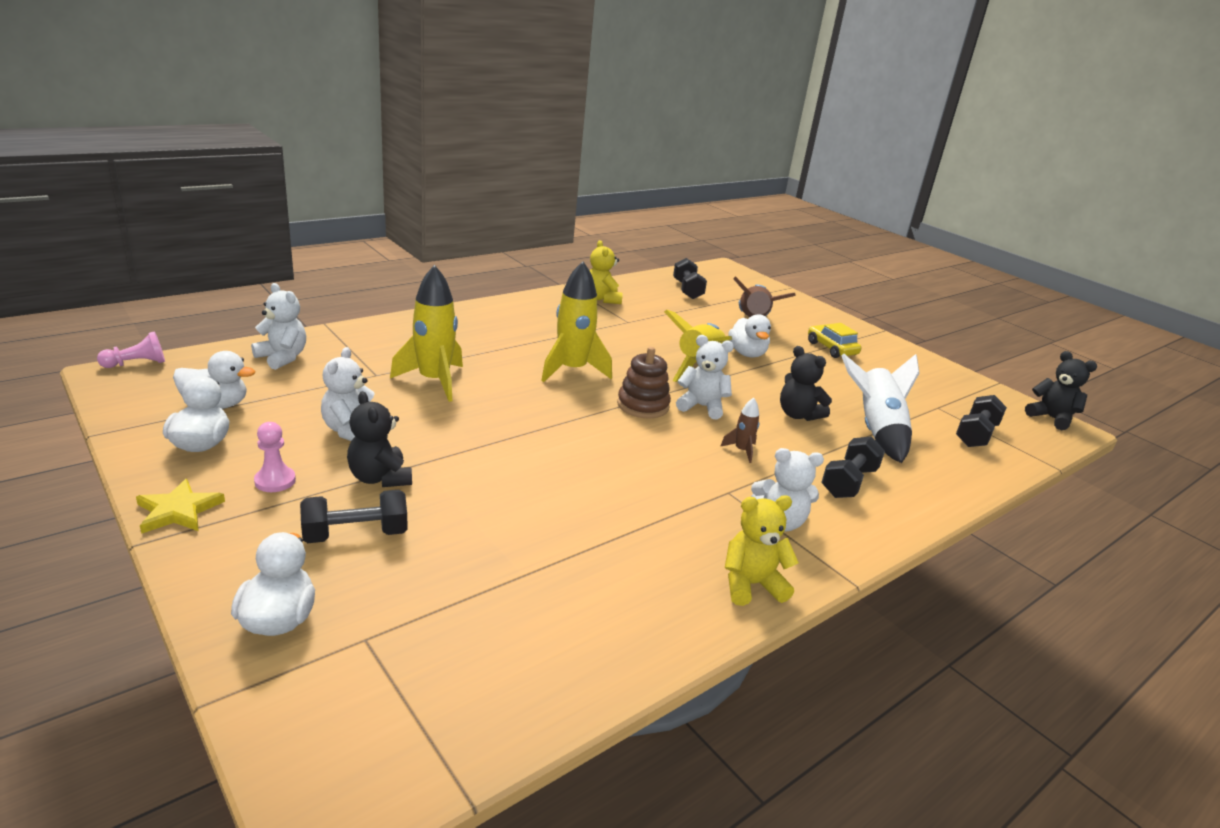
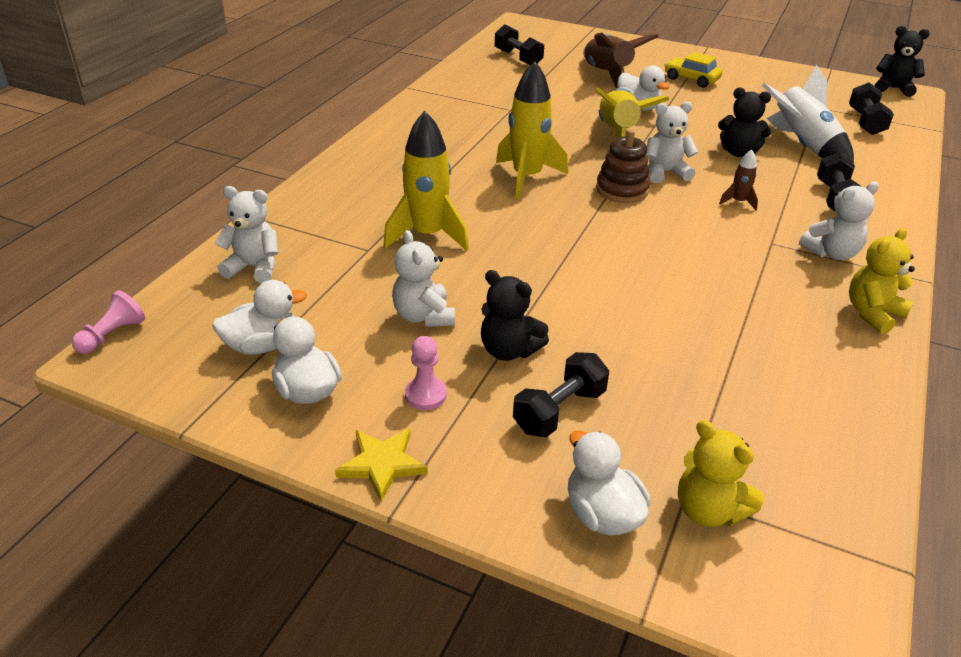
camera: 25 degrees left, 10 degrees up
(602, 299) = (460, 93): yellow teddy bear -> yellow teddy bear (708, 510)

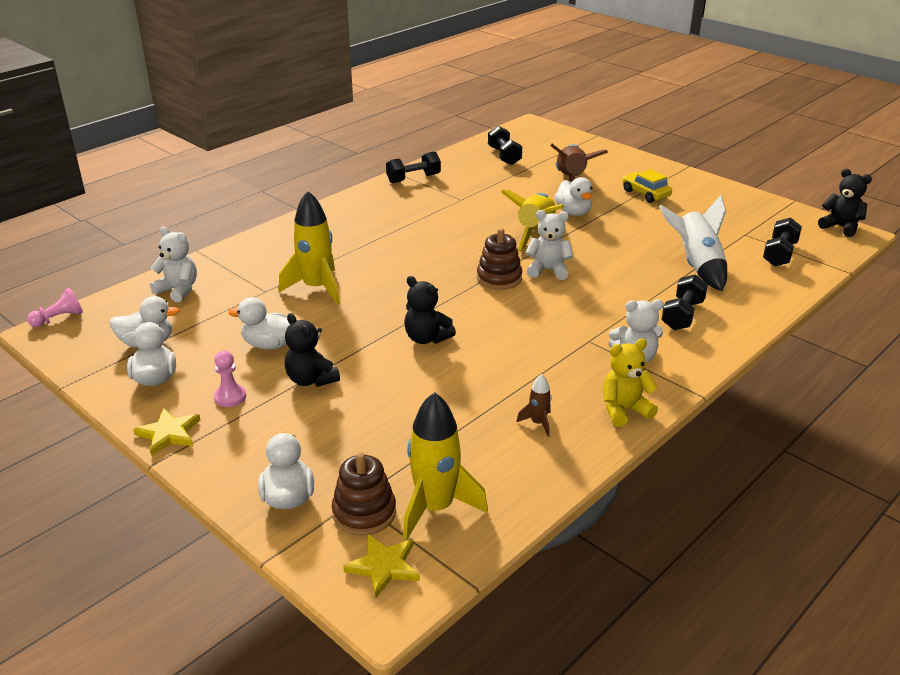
camera: 20 degrees right, 5 degrees down
(423, 316) = (269, 345): white teddy bear -> white duck
(527, 177) = (429, 256): yellow rocket -> yellow rocket (435, 508)
(559, 411) = (313, 427): black dumbbell -> black dumbbell (413, 178)
(708, 510) = (364, 513): yellow teddy bear -> brown stacking toy
(738, 152) = (630, 263): black teddy bear -> black teddy bear (426, 338)
(738, 202) = (591, 304): brown rocket -> brown rocket (538, 423)
(789, 577) = (384, 566): none -> yellow star

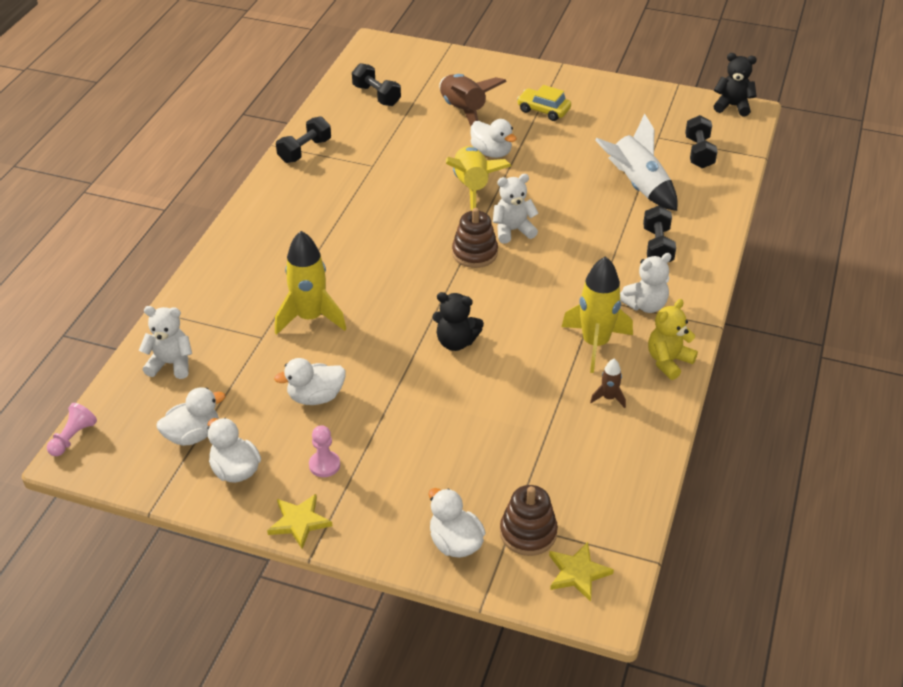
camera: 25 degrees left, 10 degrees up
(311, 380) = (384, 421): black teddy bear -> none
(435, 508) = (581, 507): yellow rocket -> yellow rocket (595, 344)

